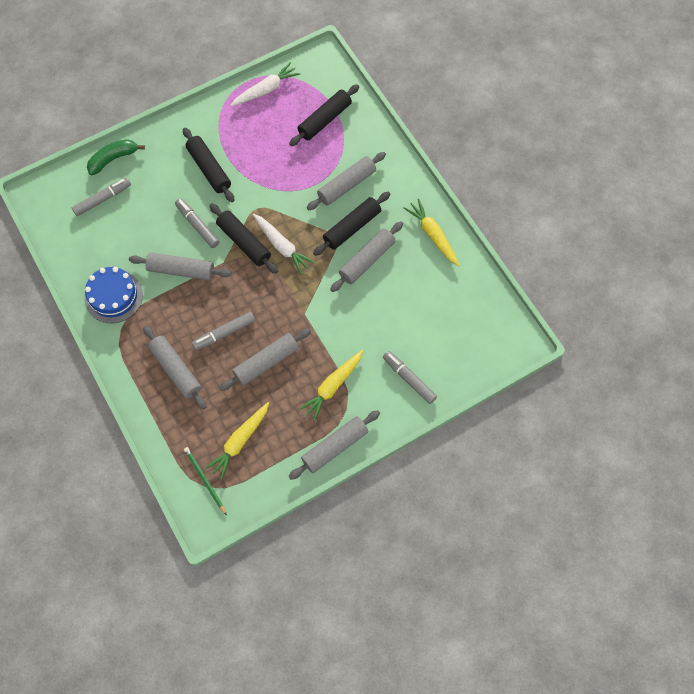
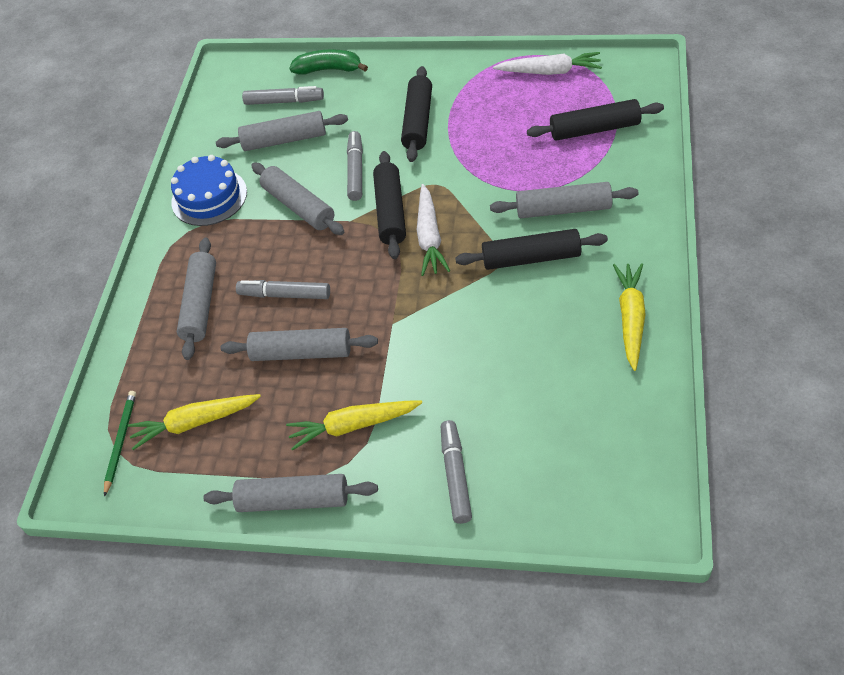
camera: 45 degrees right, 15 degrees down
(366, 260) = (519, 303): grey rolling pin -> grey rolling pin (284, 140)

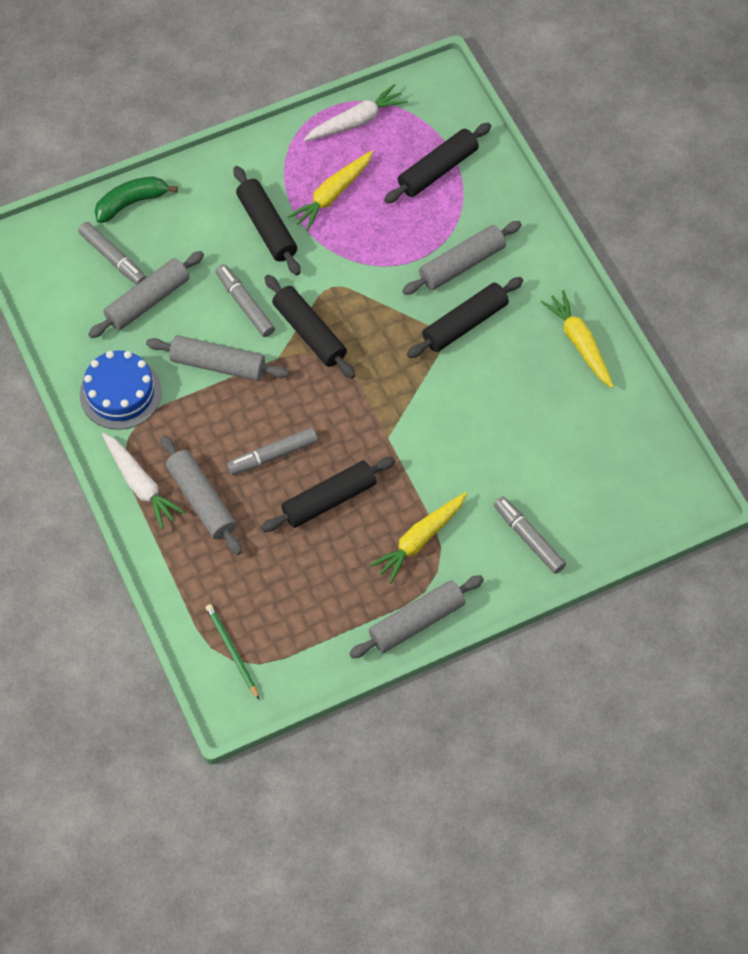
camera: 40 degrees left, 10 degrees up
(195, 423) = (284, 603): yellow carrot -> yellow carrot (333, 194)
(284, 101) = (113, 258): grey marker -> grey marker turned 75 degrees clockwise
(301, 352) = (328, 499): grey rolling pin -> black rolling pin
(429, 237) = (363, 342): white carrot -> white carrot (140, 484)

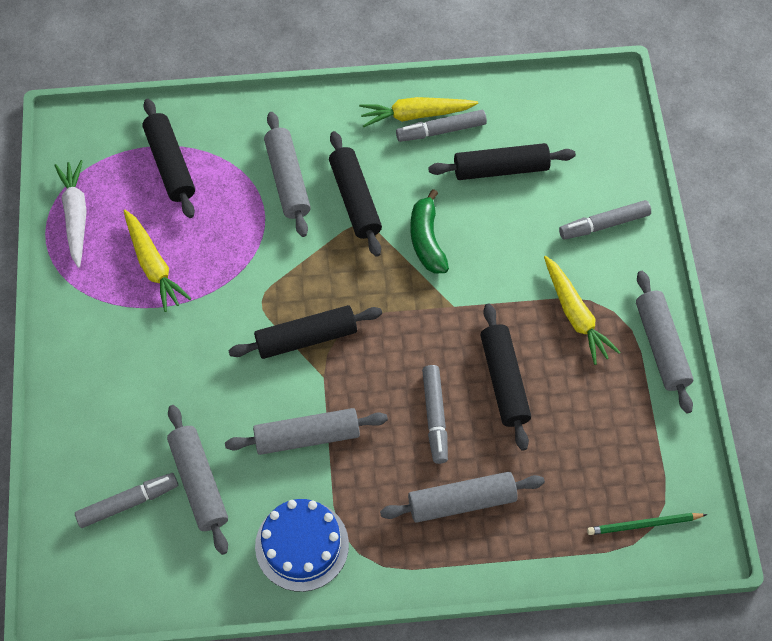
camera: 70 degrees left, 0 degrees up
(131, 203) = (66, 462): green banana -> green banana (426, 240)
(140, 484) = (420, 557): white carrot -> none
(218, 364) = (307, 436): grey rolling pin -> grey rolling pin turned 45 degrees clockwise
(245, 304) = (246, 388): grey marker -> grey marker (441, 131)
(266, 227) = (162, 338): black rolling pin -> black rolling pin (501, 169)

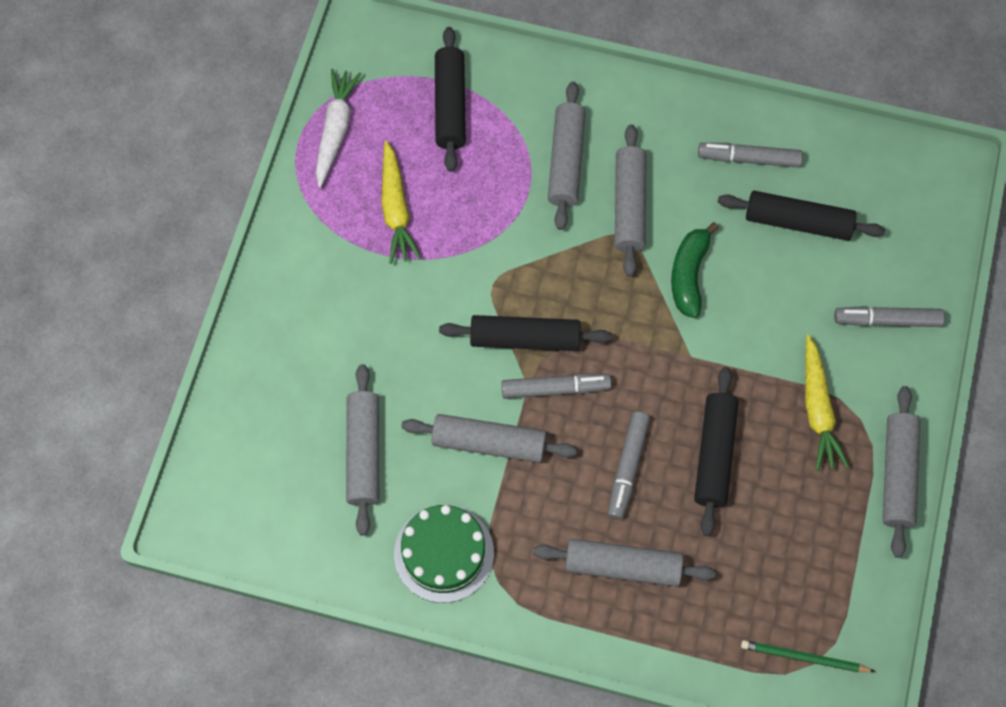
camera: 20 degrees right, 5 degrees up
(128, 503) = (287, 449): grey marker -> grey marker (555, 389)
(302, 545) = (444, 553): blue cake -> green cake
(355, 199) = (629, 205): black rolling pin -> grey rolling pin
(416, 115) = (728, 132): yellow carrot -> none

